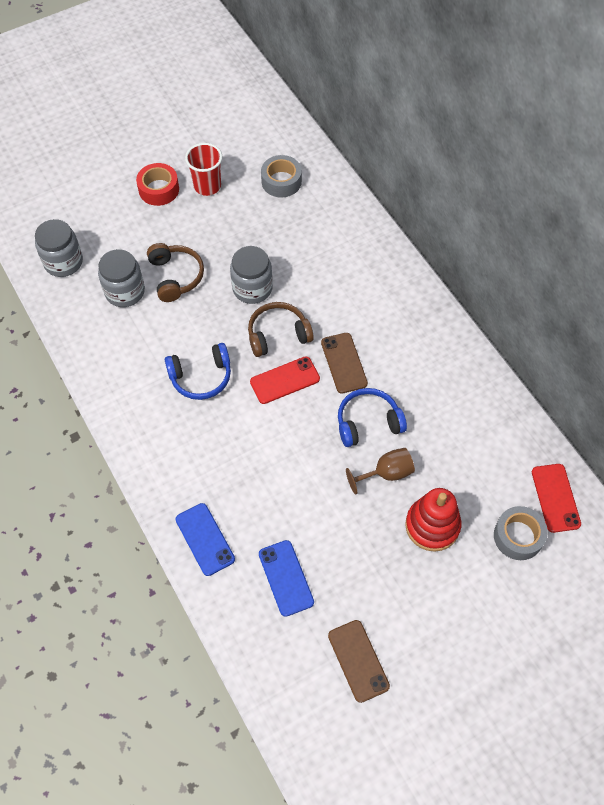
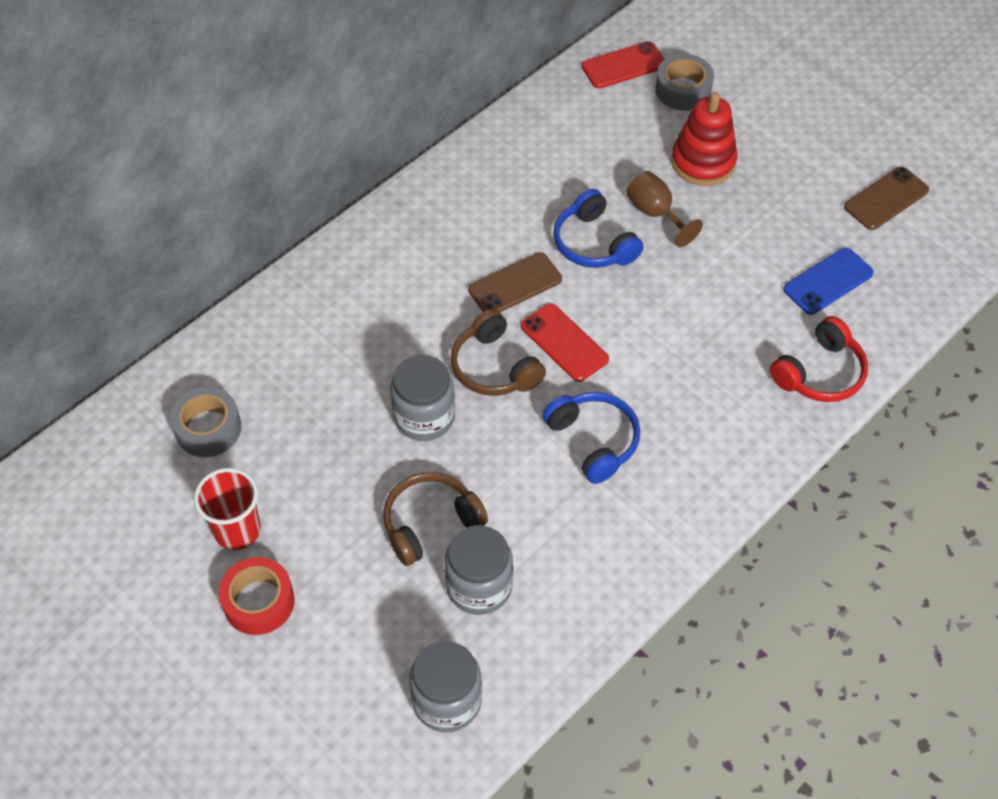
camera: 105 degrees left, 5 degrees down
(205, 539) = (820, 373): blue phone -> red headphones

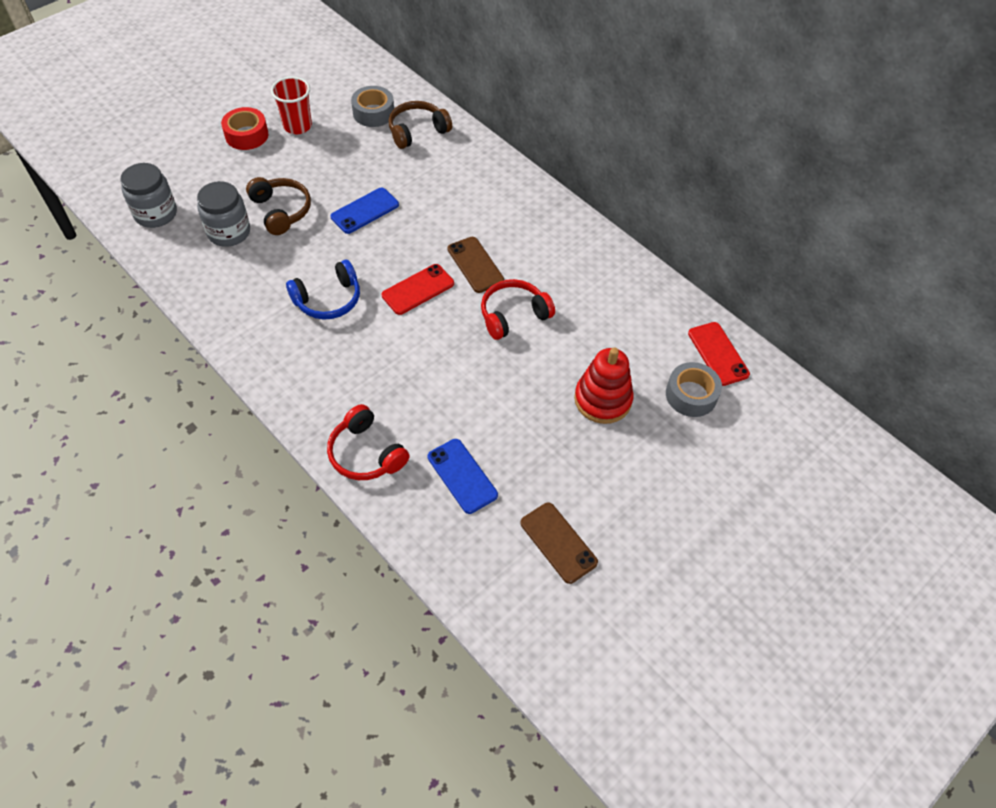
camera: 90 degrees right, 0 degrees up
(424, 417) = (365, 211): grey jar -> blue phone
(494, 367) = (401, 249): brown headphones -> brown headphones (417, 131)
(593, 243) = (513, 315): blue headphones -> red headphones
(656, 214) = (543, 359): brown goblet -> none

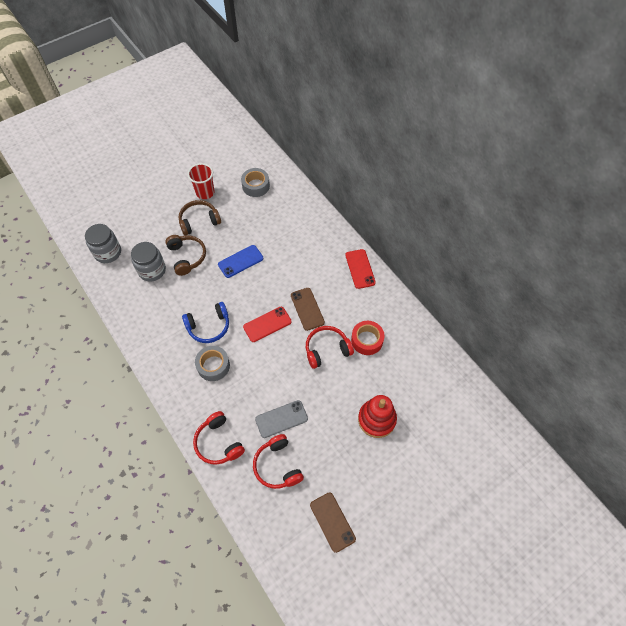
camera: 10 degrees right, 5 degrees up
(246, 135) = (171, 197): red tape -> red tape (367, 340)
(417, 131) = (282, 202): brown headphones -> brown headphones (199, 221)
(459, 412) = (281, 419): none -> grey phone
(462, 476) = (277, 466): blue phone -> red headphones
(691, 395) = (436, 422): grey tape -> grey tape (213, 366)
(718, 354) = (459, 392): red phone -> red phone (360, 269)

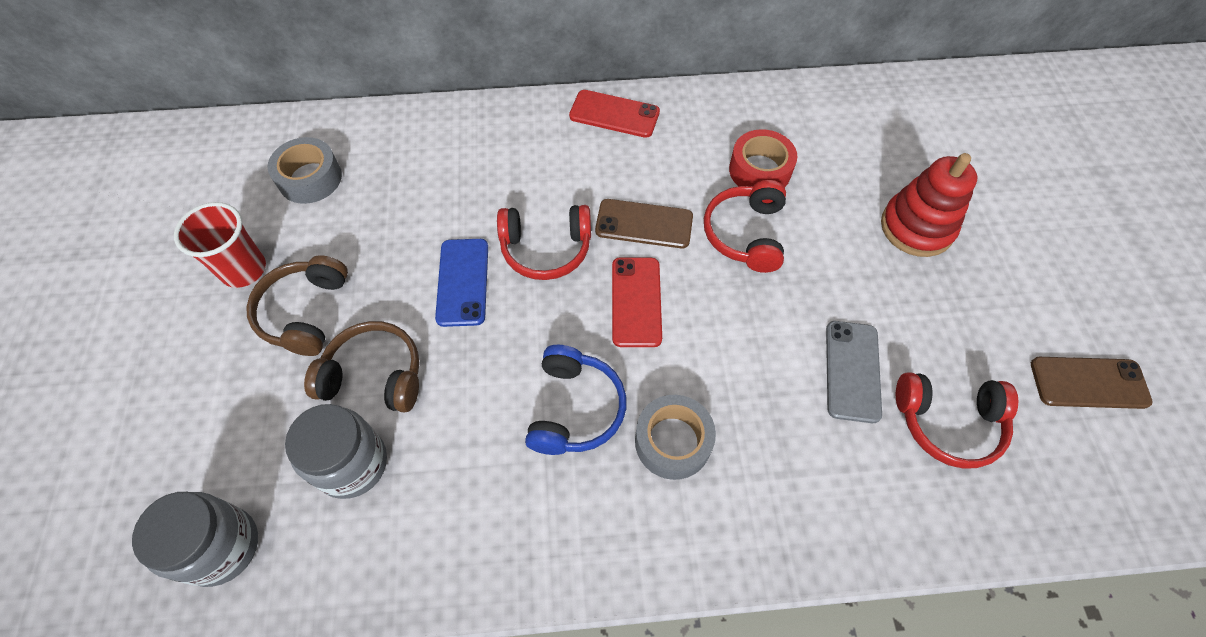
camera: 60 degrees left, 0 degrees up
(218, 443) = (855, 511): red headphones -> red headphones (546, 249)

